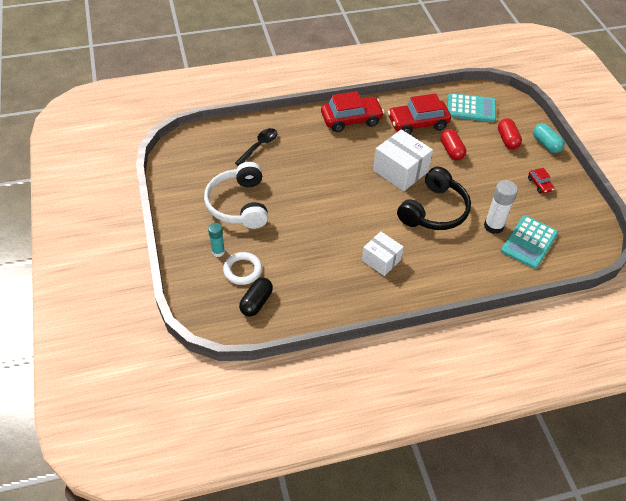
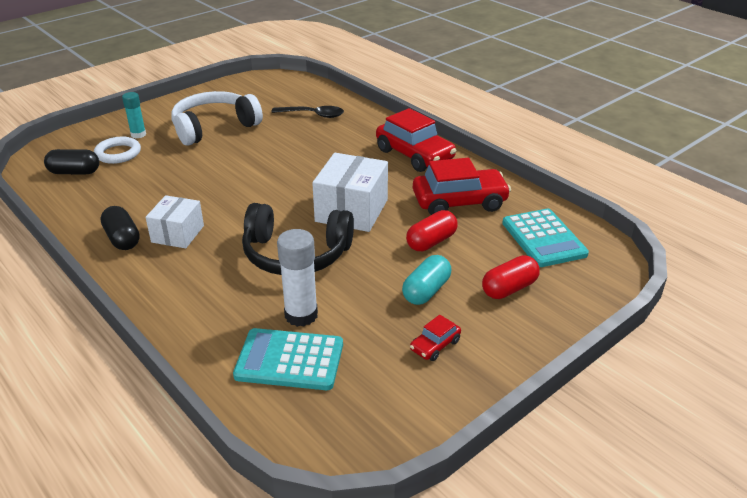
camera: 65 degrees right, 15 degrees down
(371, 290) = (122, 239): none -> black capsule
(417, 123) = (459, 202): red car -> red car turned 120 degrees clockwise
(546, 144) = (542, 333): turquoise capsule -> turquoise capsule (426, 291)

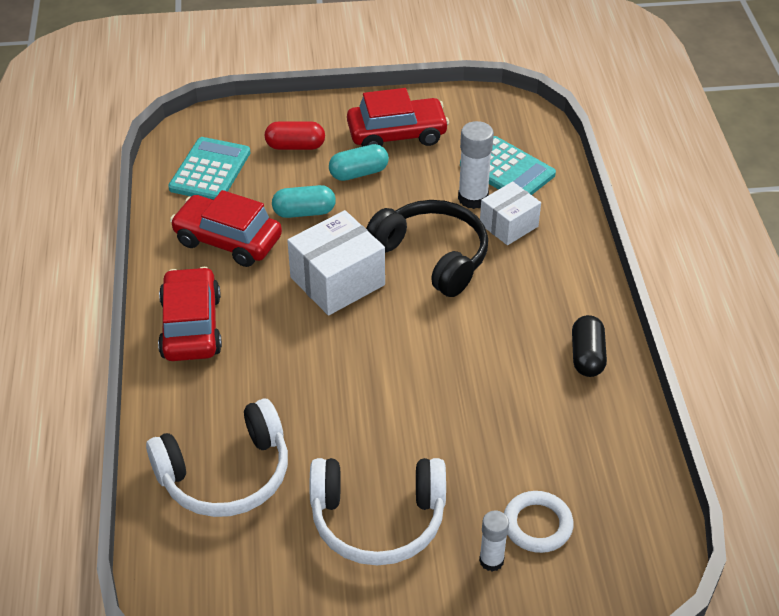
camera: 145 degrees left, 10 degrees up
(74, 172) = (608, 510): black capsule -> none
(138, 134) = (491, 560): turquoise glue stick -> white glue stick
(178, 234) = (528, 335): white box -> white box (508, 225)
(313, 115) = (226, 474): black spoon -> white headphones
(431, 242) = (304, 212): red capsule -> turquoise capsule
(435, 345) = (397, 134): red car -> red car, size x2.14

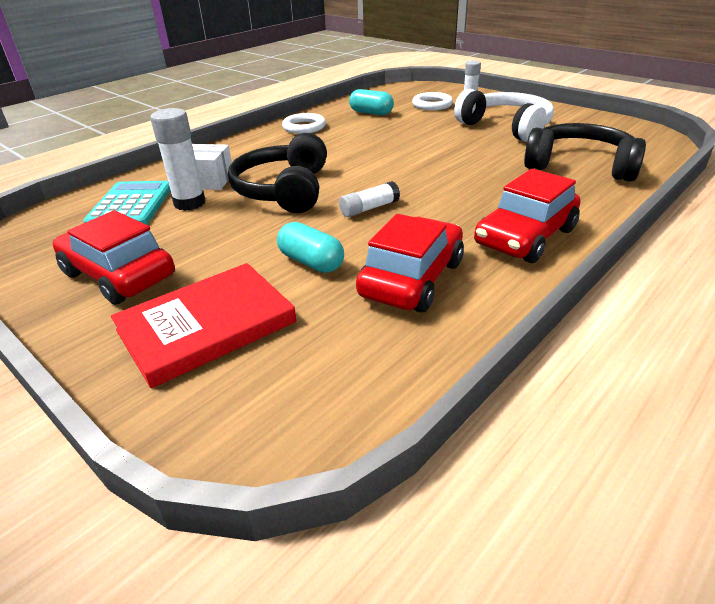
camera: 130 degrees left, 10 degrees down
(210, 170) = (328, 361): turquoise calculator -> none
(226, 474) = (580, 166): white headphones -> black headphones
(227, 240) = (411, 279): red car -> red car turned 135 degrees counterclockwise
(295, 146) = (206, 326): red capsule -> red book
(337, 281) = (369, 208): white box -> white glue stick
(358, 173) = (213, 264): turquoise capsule -> turquoise capsule (371, 113)
(587, 356) = (304, 127): black capsule -> white ring

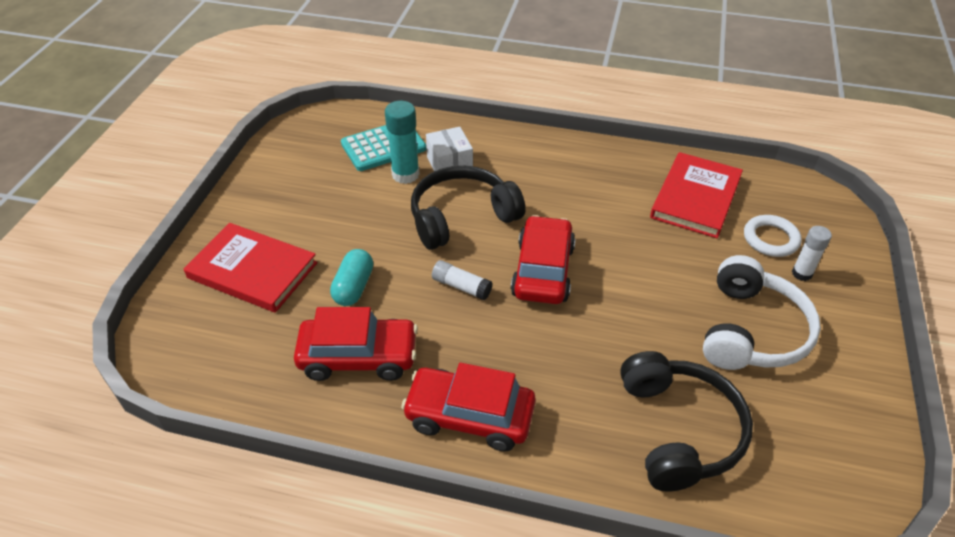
camera: 60 degrees right, 10 degrees up
(119, 275) = (290, 197): red car -> red car (543, 271)
(189, 203) = (405, 174): white glue stick -> turquoise glue stick
(304, 127) = (611, 166): white ring -> none
(371, 113) = (696, 198): turquoise capsule -> red book

